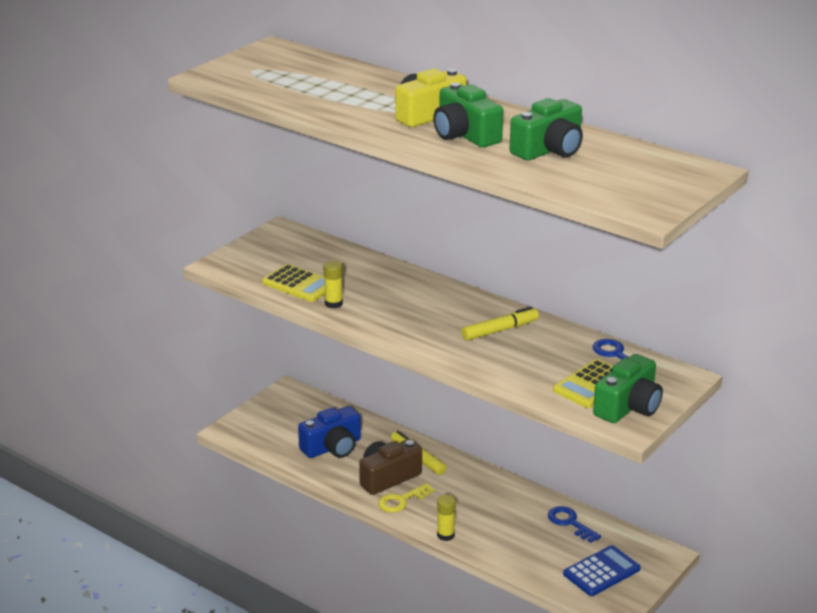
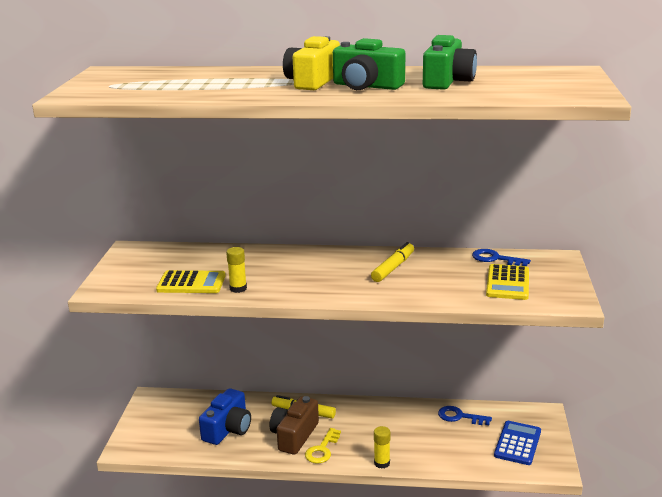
camera: 30 degrees left, 5 degrees down
(628, 407) = (552, 289): green camera -> none

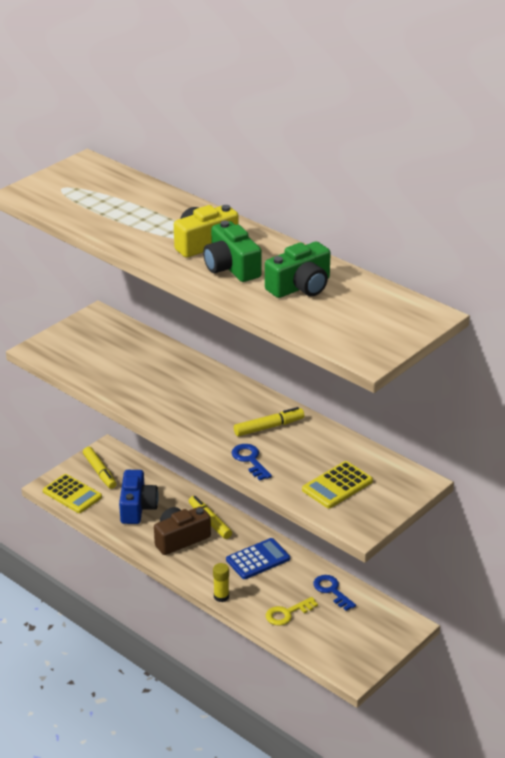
camera: 35 degrees right, 10 degrees up
(162, 417) = (100, 472): none -> yellow marker
(191, 283) = (103, 372): yellow calculator -> yellow calculator (72, 494)
(228, 429) = (137, 507): blue camera -> blue camera turned 60 degrees counterclockwise
(238, 288) = (129, 393): yellow glue stick -> none
(322, 449) = (189, 561): yellow key -> yellow key (287, 613)
(496, 259) = (365, 457): blue key -> blue key (250, 460)
(517, 443) = (350, 638): blue calculator -> blue calculator (258, 559)

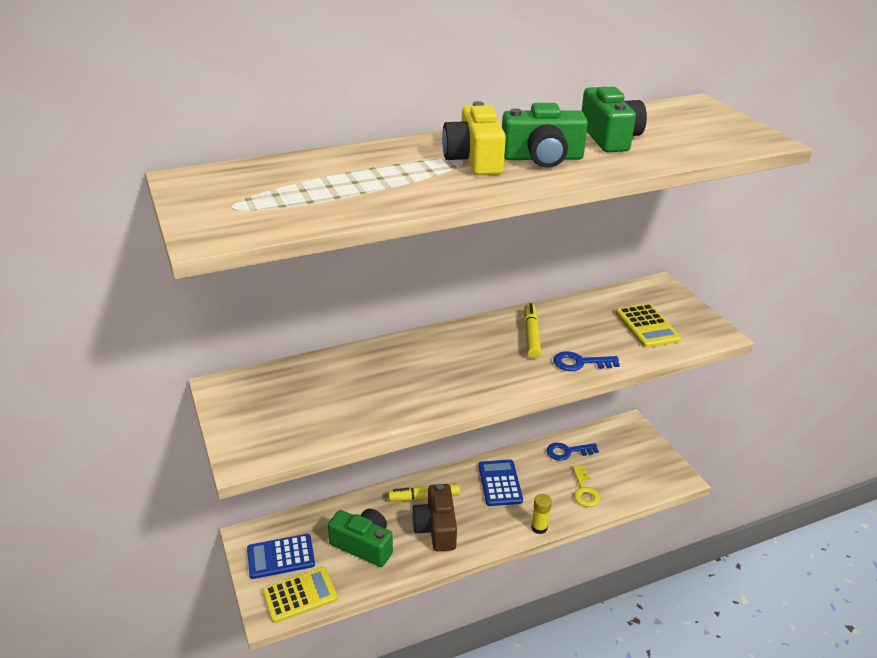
camera: 65 degrees left, 0 degrees up
(100, 472) = (281, 557): yellow marker -> blue calculator
(137, 507) = (363, 545): blue camera -> green camera

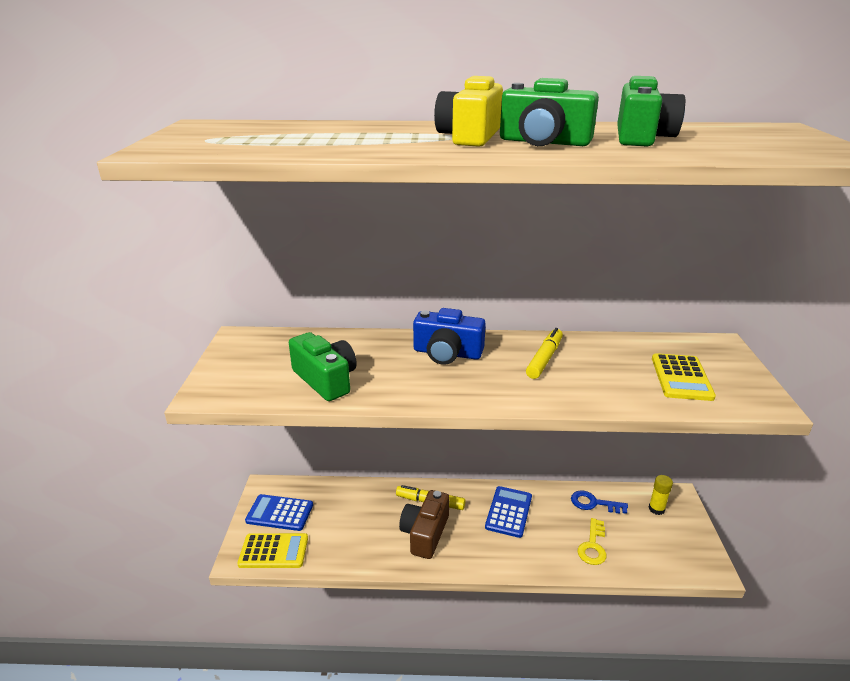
camera: 25 degrees right, 5 degrees down
(363, 545) = (352, 527): green camera -> green camera (326, 380)
(444, 352) = (447, 353): none -> blue camera
(539, 527) = (525, 567): yellow glue stick -> yellow glue stick (656, 509)
(580, 363) = (581, 394): blue key -> none

